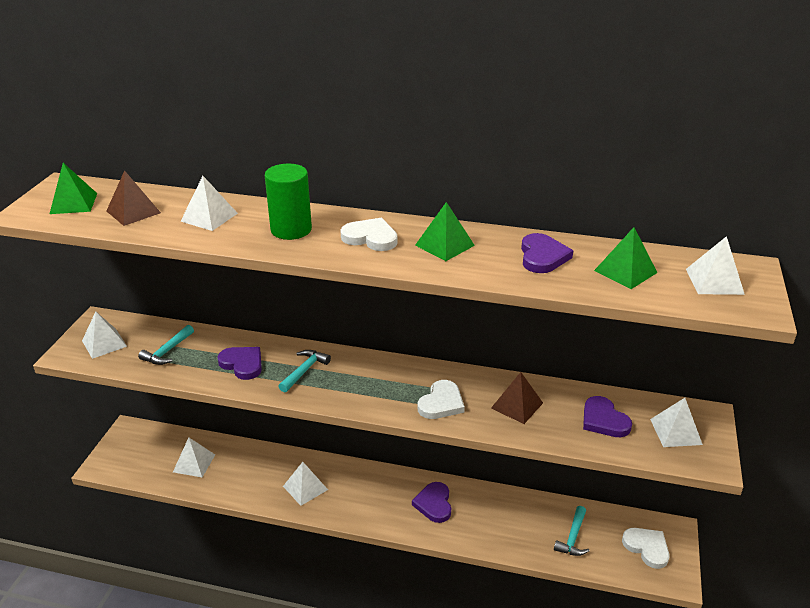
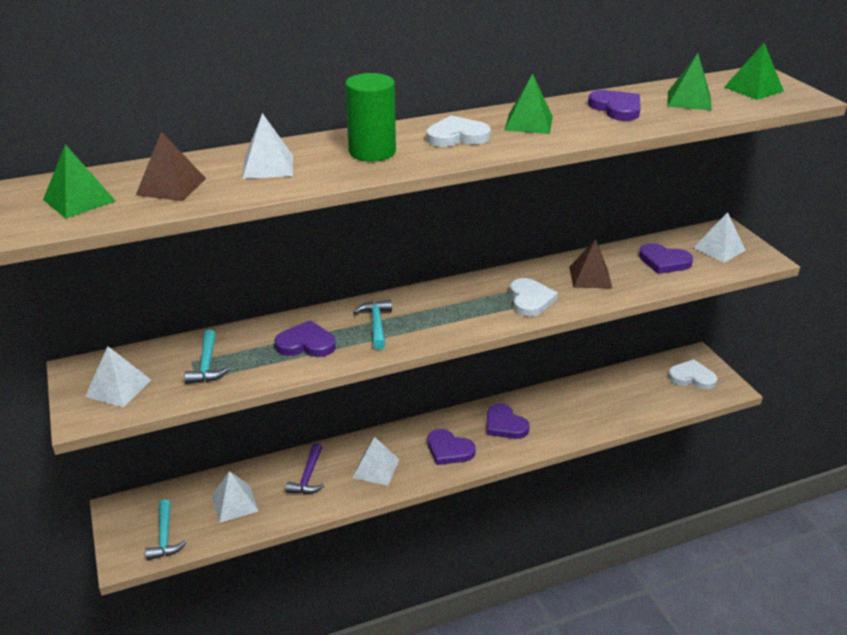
camera: 35 degrees left, 0 degrees up
(255, 469) = (308, 477): none -> purple hammer
(370, 502) = (449, 450): none -> purple heart
(573, 538) = (636, 396): turquoise hammer -> turquoise hammer (165, 537)
(714, 281) = (753, 89): white pyramid -> green pyramid

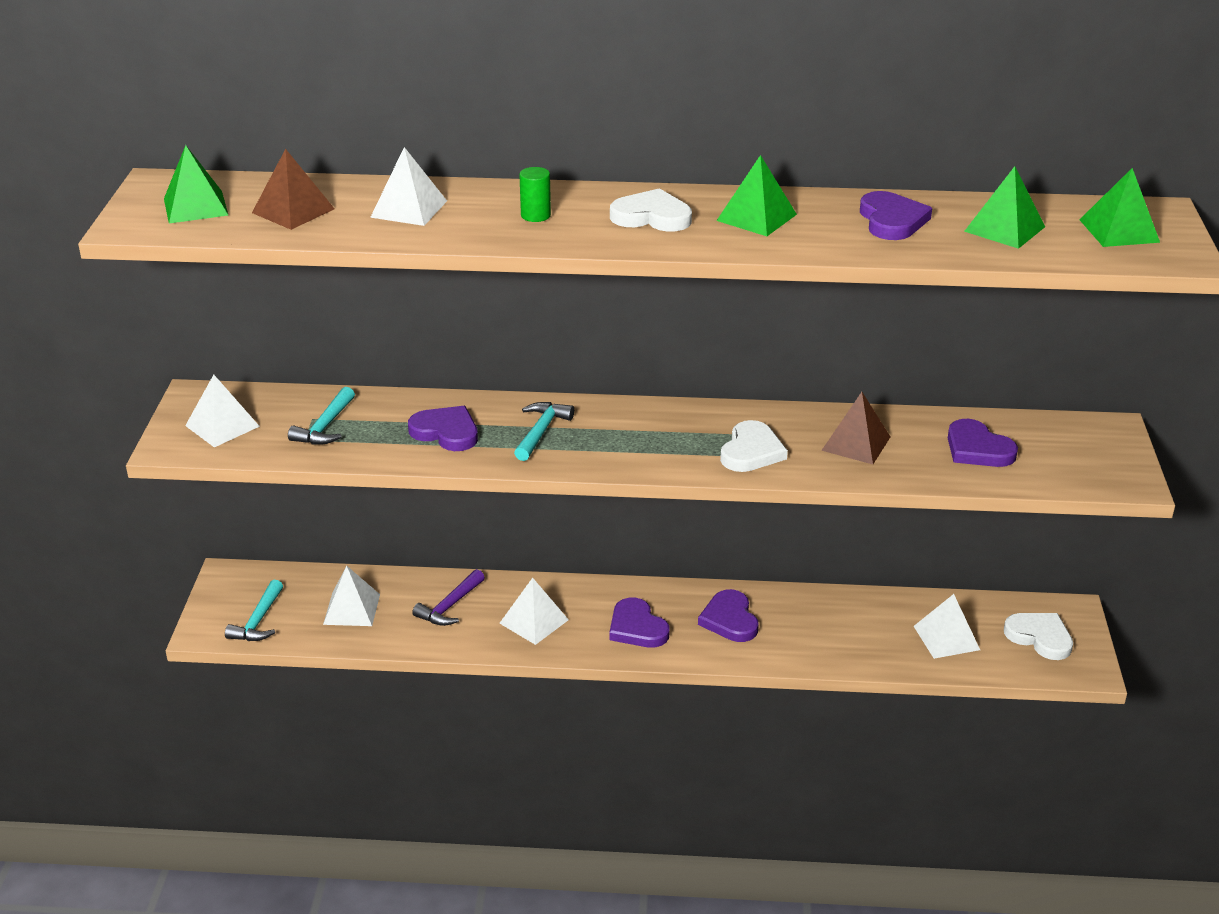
camera: 25 degrees right, 0 degrees up
(372, 152) = (535, 215): green cylinder -> green cylinder, size x0.52
(719, 249) = (1075, 452): white pyramid -> white pyramid (946, 637)

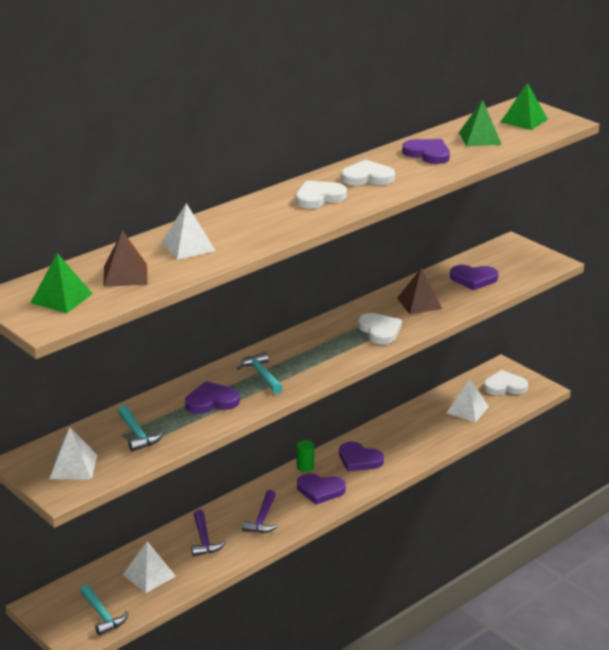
camera: 45 degrees left, 5 degrees down
(534, 621) = (262, 519): white pyramid -> purple hammer
(535, 215) = (262, 221): green cylinder -> green cylinder (305, 467)
(756, 217) = (367, 177): green pyramid -> white heart

